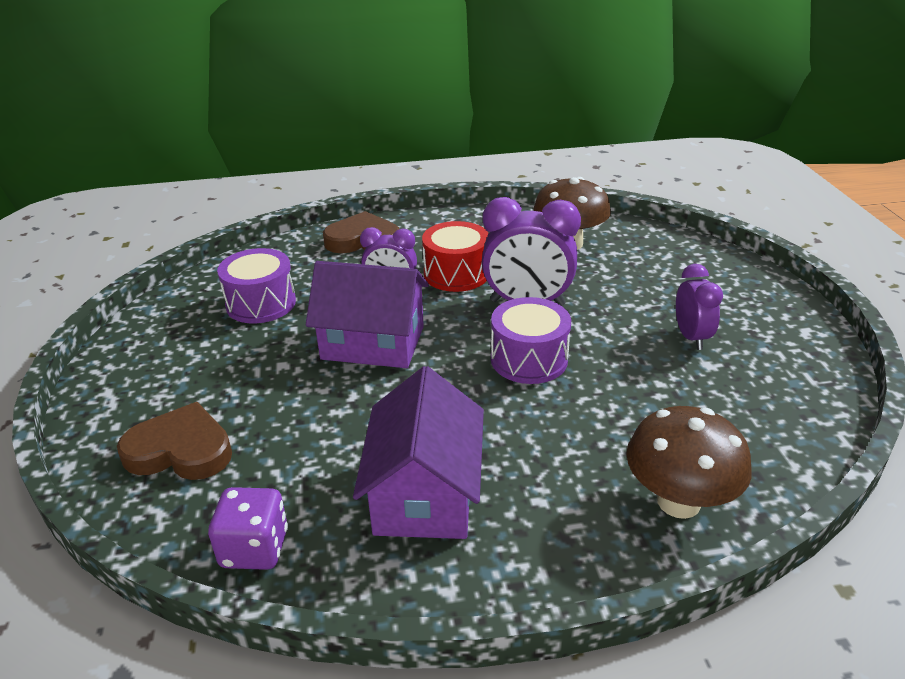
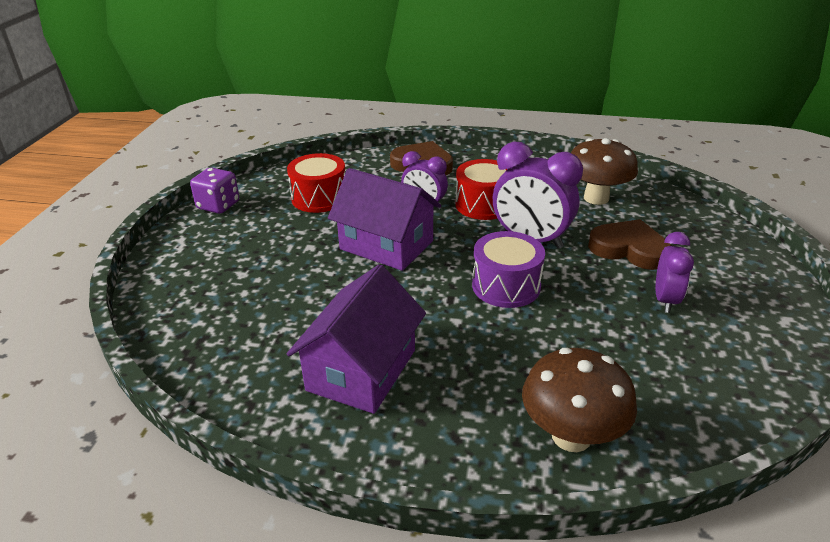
camera: 20 degrees right, 0 degrees up
(180, 450) = (206, 292): brown heart -> brown heart (629, 249)
(254, 548) = (217, 375): purple dice -> purple dice (218, 205)
(261, 303) = (319, 198): purple drum -> red drum

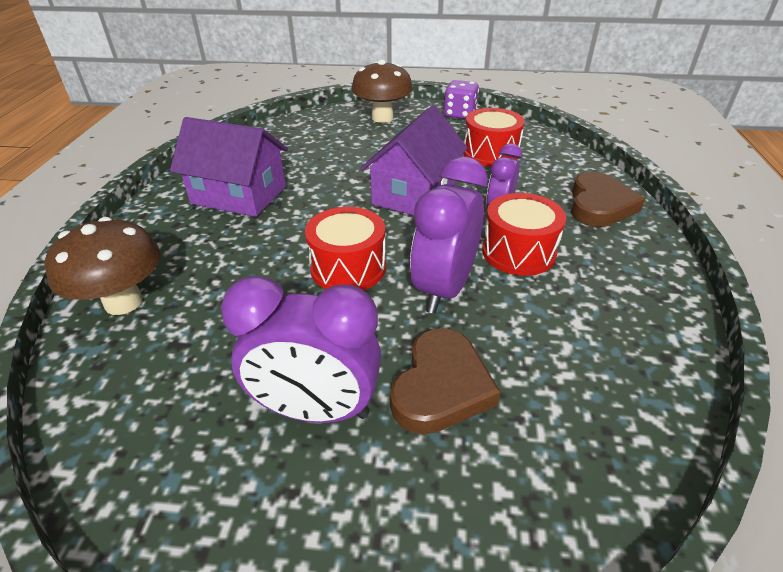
camera: 85 degrees right, 5 degrees up
(506, 286) = (348, 268): purple drum -> red drum
(596, 198) = (585, 364): brown mushroom -> brown mushroom (382, 118)
(665, 300) = (316, 409): purple clock -> purple clock, size x1.64

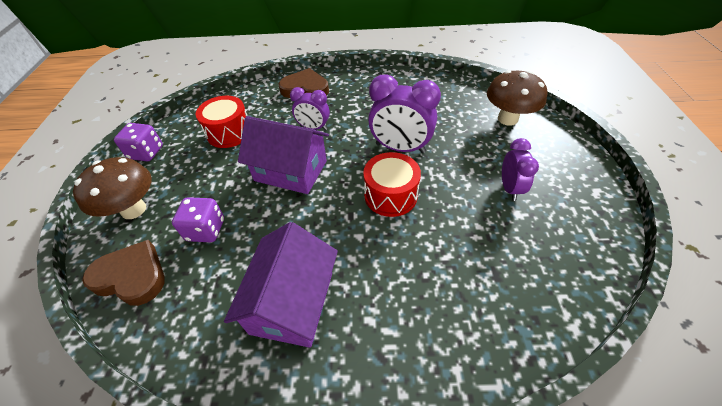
camera: 95 degrees left, 10 degrees up
(123, 302) = (471, 336): brown mushroom -> brown mushroom (507, 119)
(316, 409) = (509, 188): purple clock -> purple clock, size x0.61
(344, 150) = (206, 230): none -> purple dice
(441, 386) = (473, 145): brown heart -> brown heart (131, 276)
(518, 252) = (358, 120): red drum -> none

